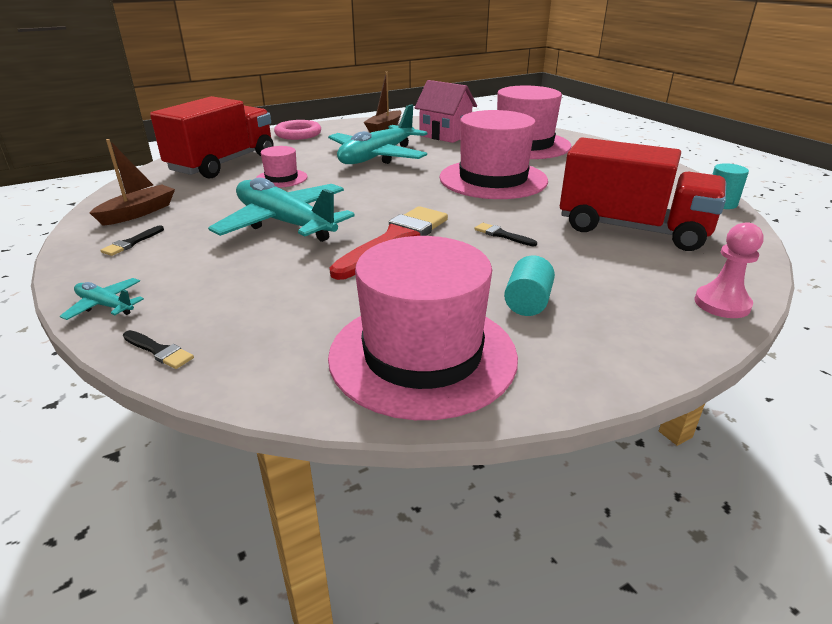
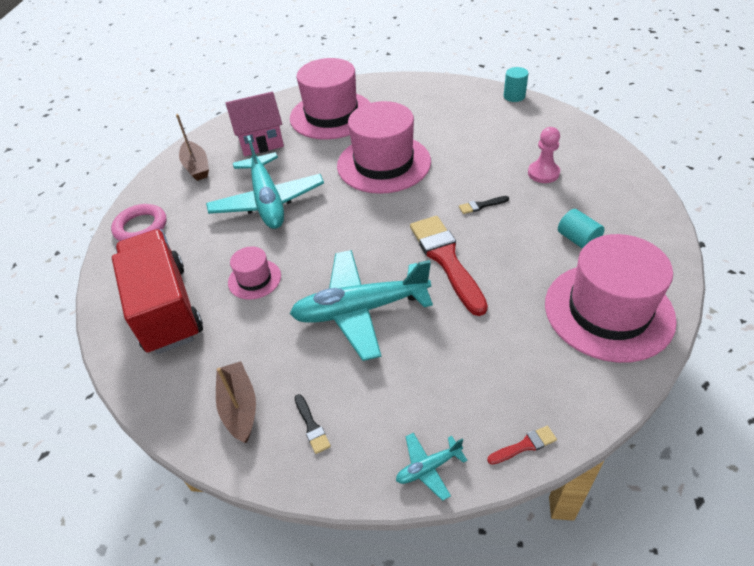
camera: 50 degrees left, 15 degrees up
(159, 351) = (524, 445): black brush -> red brush
(632, 229) = (519, 148): red truck -> none
(722, 304) = (626, 170): pink pawn -> pink pawn (543, 173)

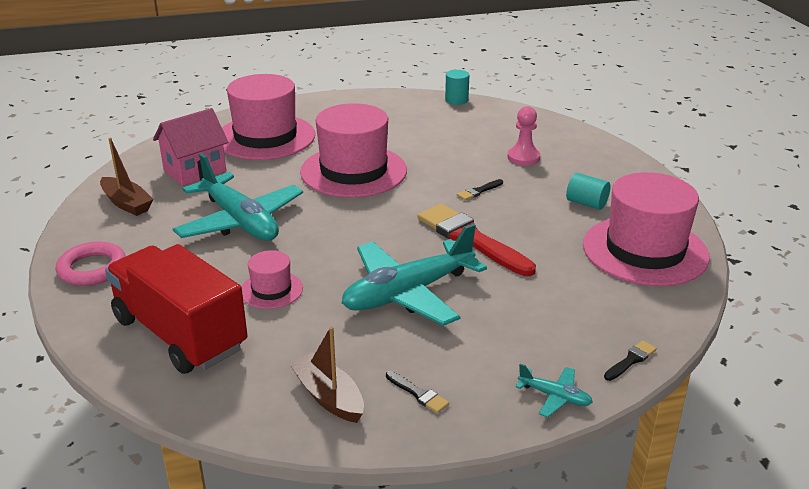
camera: 25 degrees left, 15 degrees down
(428, 468) = (554, 397): turquoise plane -> turquoise plane turned 105 degrees counterclockwise
(524, 445) = (631, 360): red brush -> black brush

